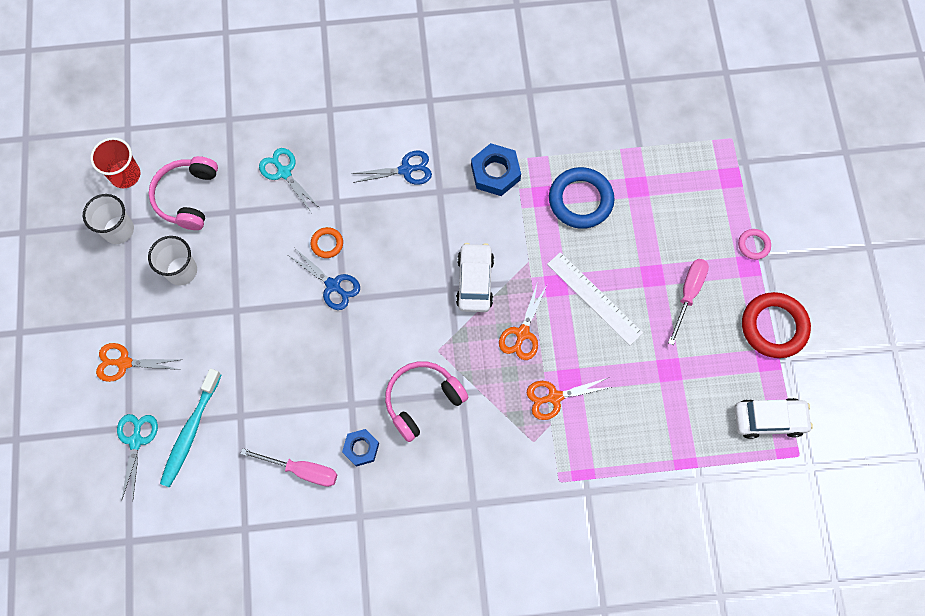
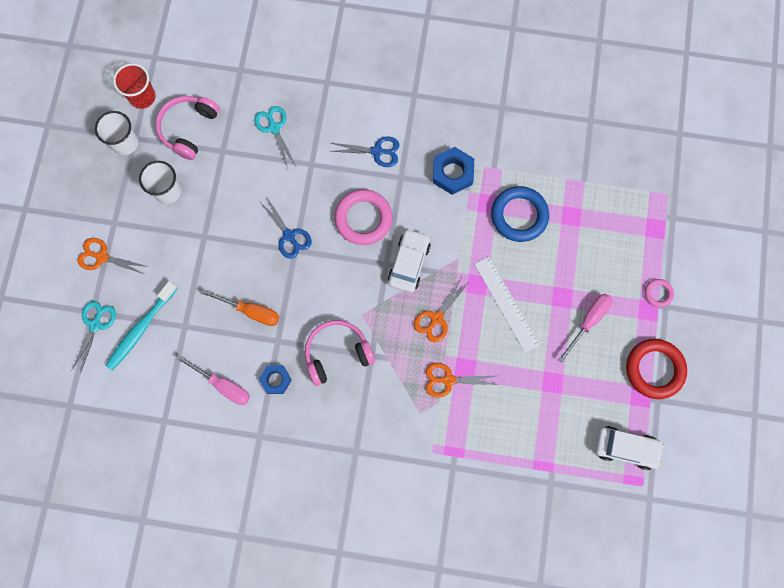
camera: 15 degrees right, 5 degrees up
(311, 379) = (250, 311): none -> orange screwdriver
(327, 244) = (294, 199): orange ring -> none
(411, 246) = (363, 219): none -> pink ring

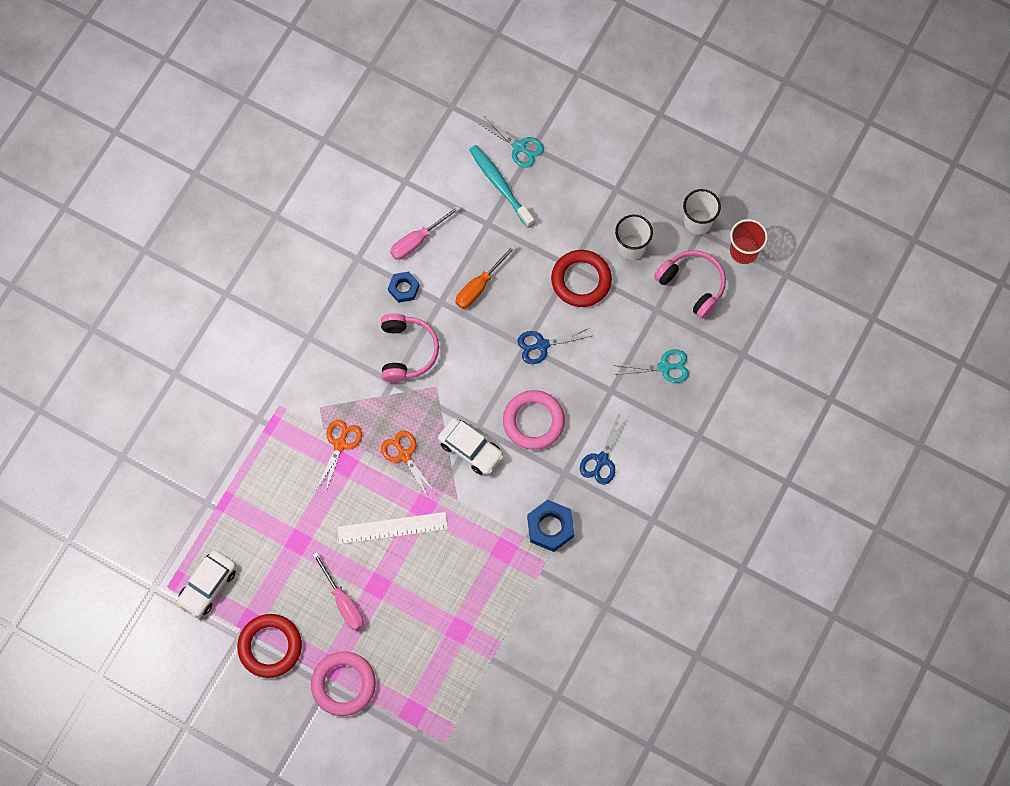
camera: 110 degrees right, 5 degrees down
(102, 257) = (585, 170): orange scissors -> none
(215, 223) = (581, 280): none -> red ring
(519, 215) = (479, 577): blue ring -> none
(658, 293) = (343, 684): pink ring -> pink ring, size x2.03

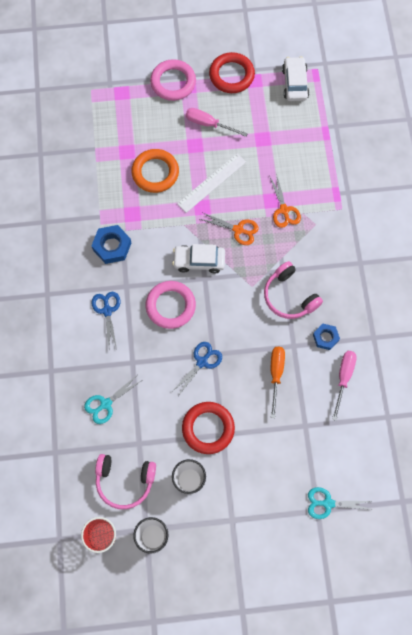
camera: 145 degrees right, 0 degrees up
(445, 582) = (155, 173): none -> orange ring
(500, 185) = (318, 462): turquoise toothbrush -> none

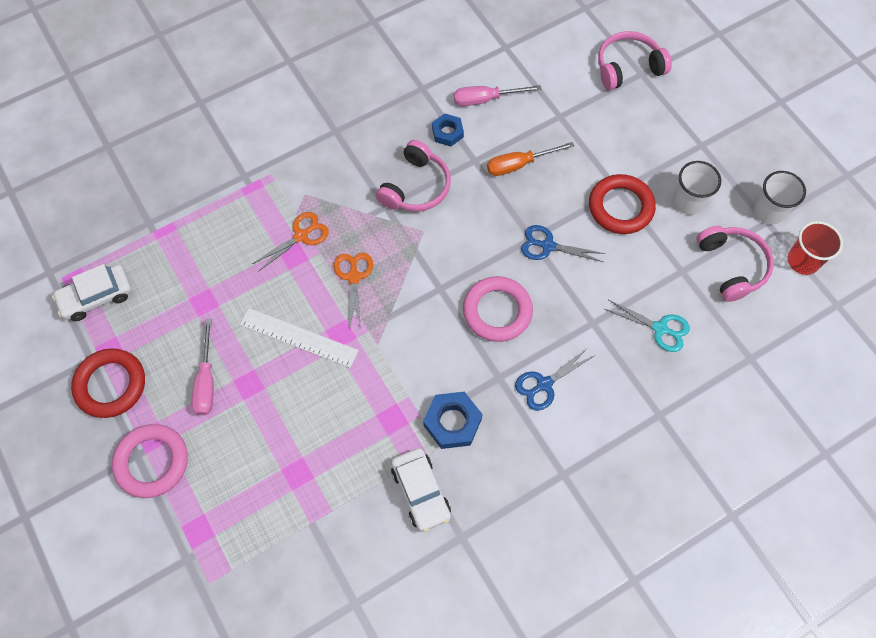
camera: 115 degrees left, 5 degrees down
(155, 173) = (315, 417): orange ring -> none
(199, 261) = (420, 304): white car -> white car (420, 492)
(328, 503) = (628, 67): turquoise scissors -> pink headphones

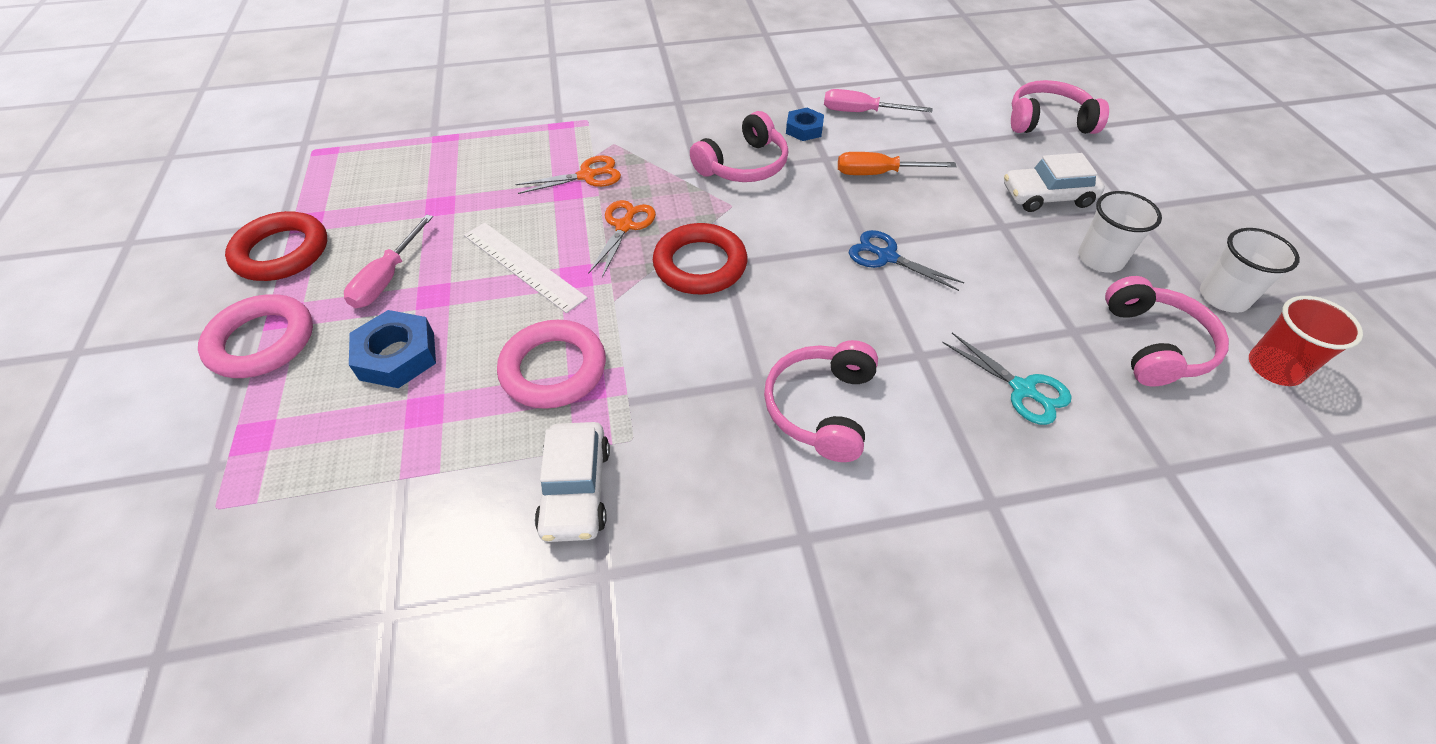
camera: 20 degrees right, 15 degrees down
(96, 297) = (333, 173): white car -> white car (1047, 196)
(452, 422) = (667, 414): blue nut -> blue nut (397, 356)
(497, 311) = (789, 306): pink ring -> pink ring (553, 369)
(544, 384) = (821, 408): blue scissors -> pink headphones
(620, 207) = (1001, 242): red ring -> red ring (700, 265)

